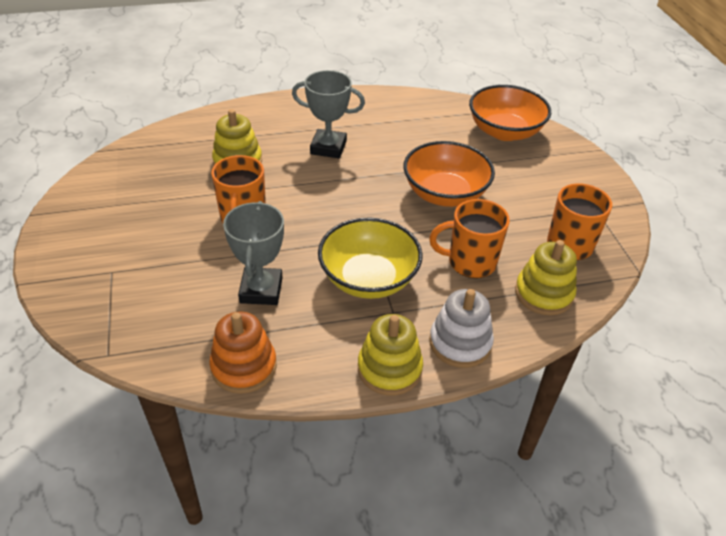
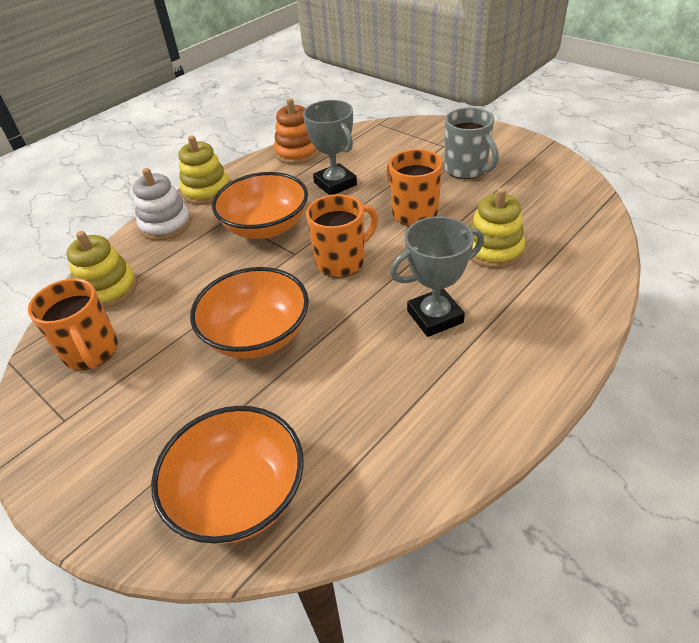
camera: 150 degrees right, 0 degrees up
(142, 232) = (466, 169): none -> grey mug
(368, 279) = (266, 227): yellow bowl -> orange bowl
(470, 262) = (188, 281): orange mug -> orange mug (342, 261)

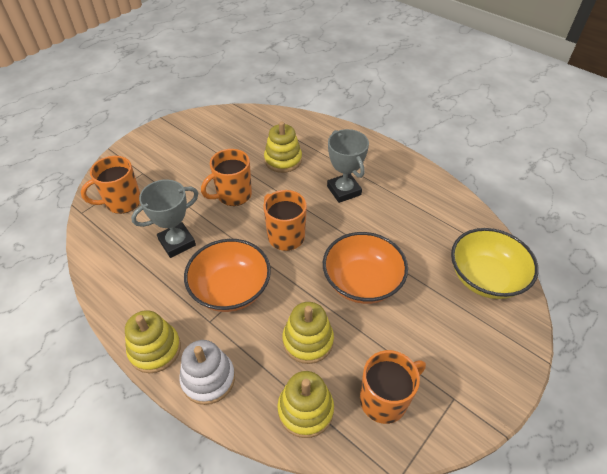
camera: 95 degrees left, 5 degrees up
(185, 288) = (308, 340): none -> yellow stacking toy
(239, 495) = (485, 278): orange bowl -> yellow bowl
(297, 152) = (109, 274): orange stacking toy -> none
(395, 142) = (122, 202): none -> orange mug
(466, 169) = (183, 163): grey mug -> none

